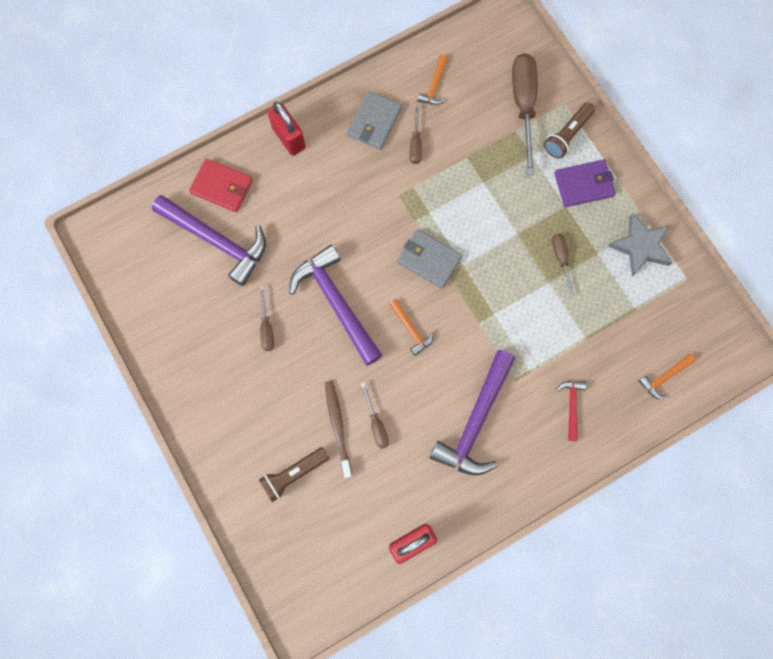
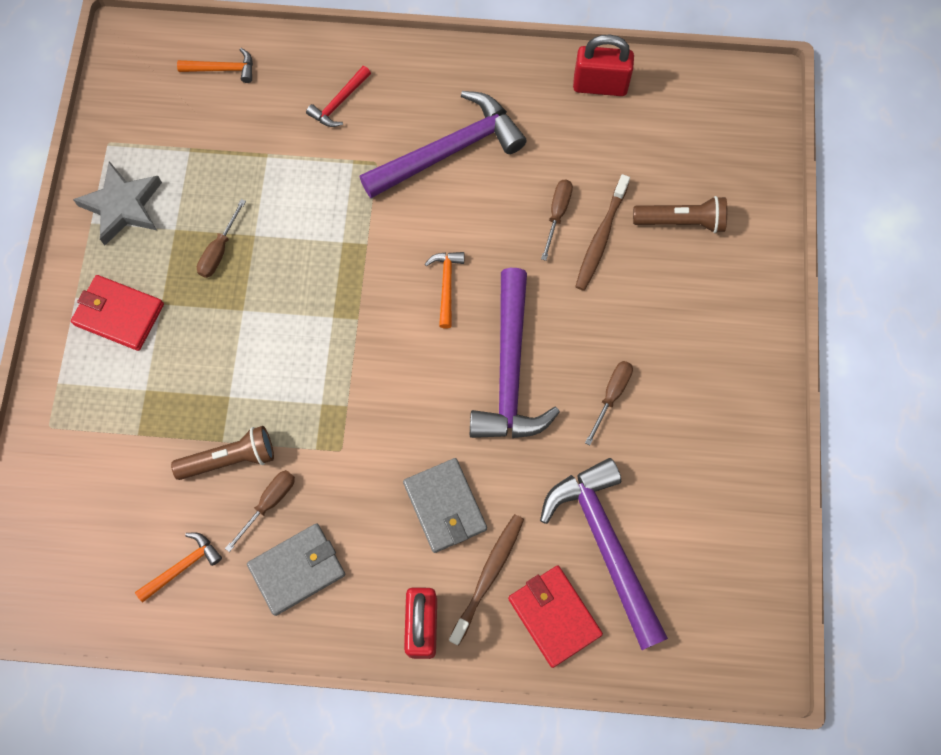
camera: 145 degrees left, 5 degrees down
(271, 183) = (488, 576): none -> brown toothbrush
(429, 260) = (366, 348): grey wallet -> grey wallet (445, 506)
(523, 106) = (99, 460): brown screwdriver -> none
(567, 135) = (82, 386): brown flashlight -> brown flashlight (230, 459)
(583, 185) = (119, 314): purple wallet -> red wallet

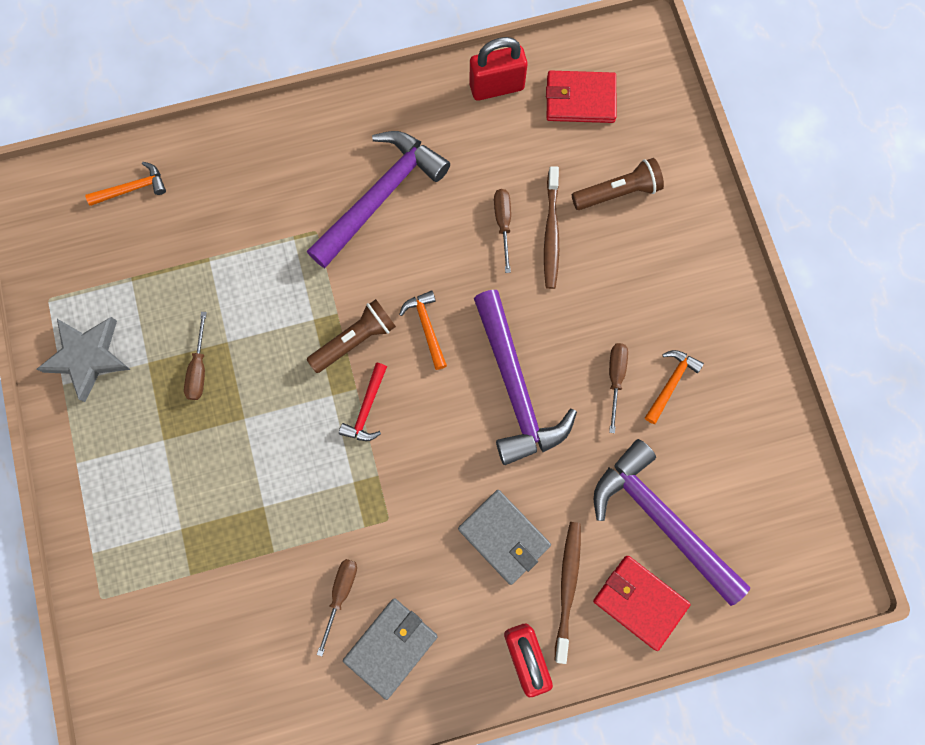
camera: 20 degrees left, 5 degrees up
(119, 314) = (126, 465): red wallet -> red wallet (580, 99)
(183, 566) = (283, 684): orange hammer -> orange hammer (671, 383)
(230, 459) = (287, 566): brown flashlight -> brown flashlight (355, 340)
(339, 103) = (258, 184): red hammer -> red hammer (366, 409)

